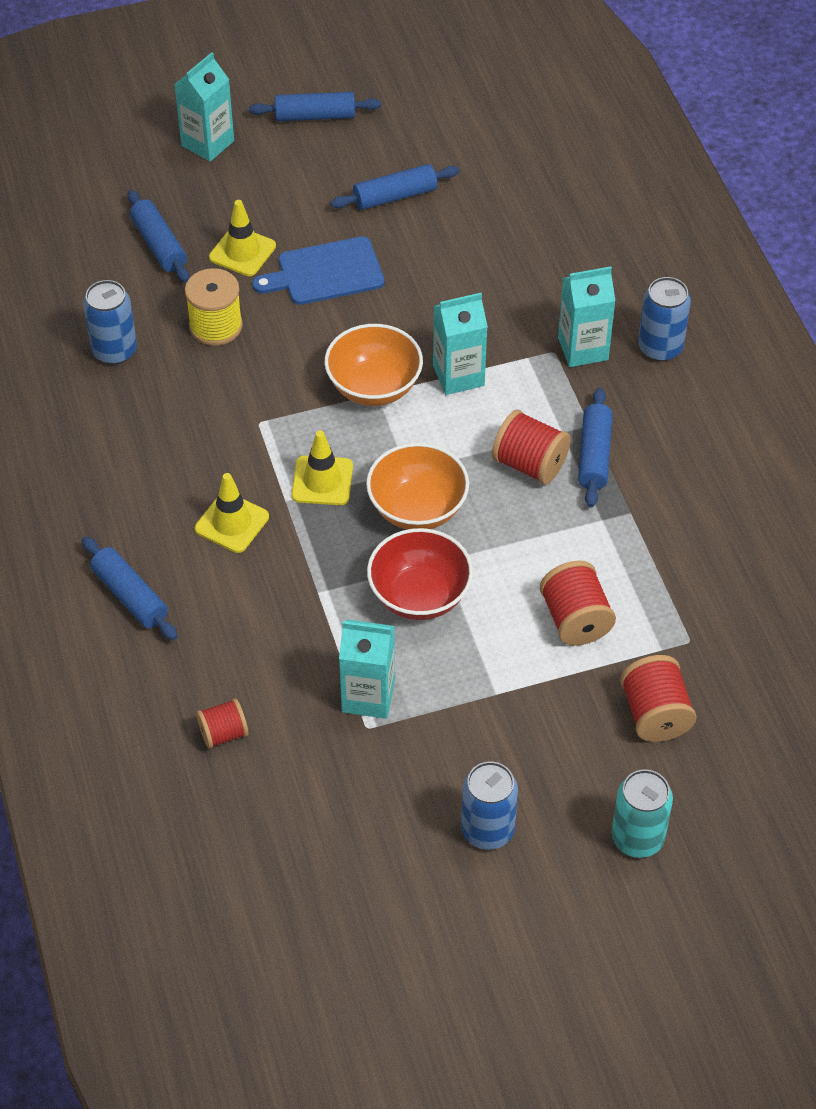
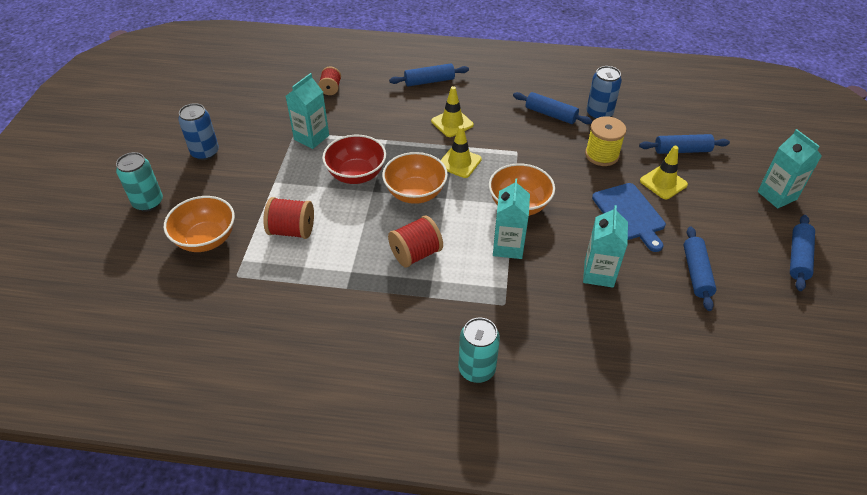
camera: 115 degrees right, 5 degrees down
(325, 273) = (629, 214): blue cutting board -> blue cutting board turned 150 degrees clockwise
(583, 349) = (499, 321): turquoise carton -> turquoise carton (599, 273)
(594, 455) = (403, 288): blue rolling pin -> blue rolling pin (550, 114)
(655, 714) = (206, 239): red spool -> orange bowl
(660, 348) = (476, 369): blue can -> turquoise can

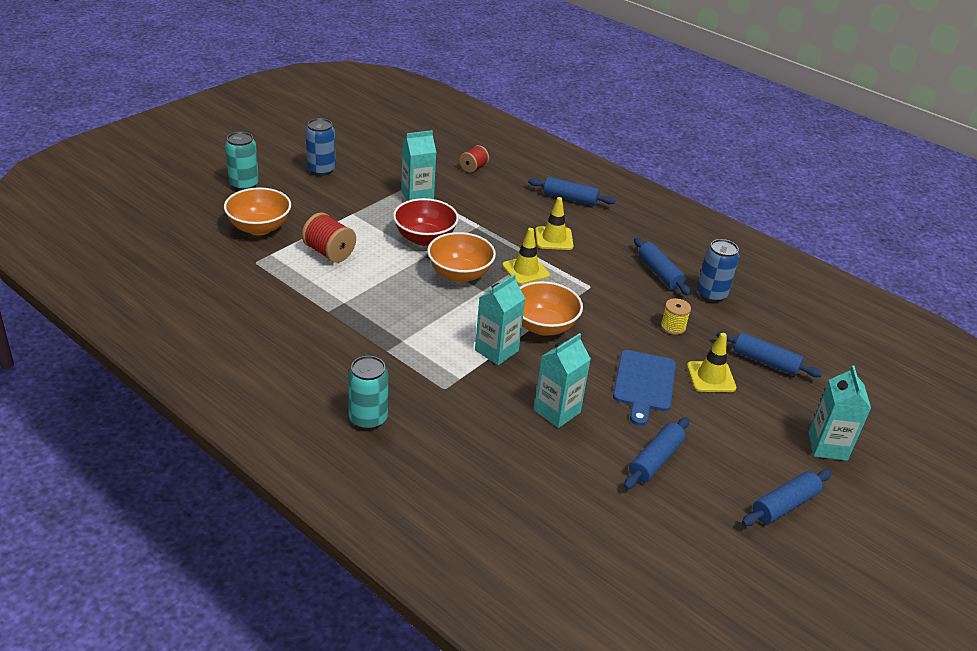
camera: 30 degrees right, 10 degrees down
(415, 254) = (410, 316): red spool -> none
(601, 155) = (673, 327): yellow spool -> yellow spool, size x0.64

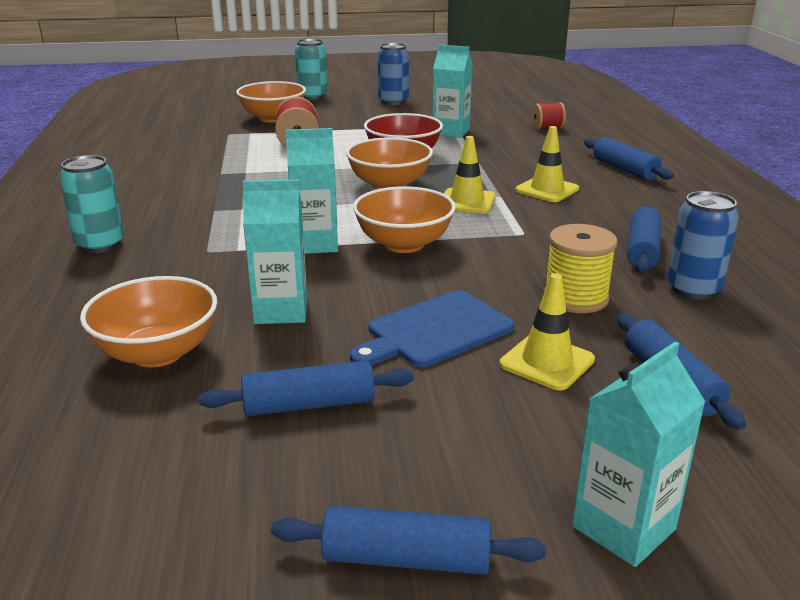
camera: 45 degrees right, 10 degrees down
(543, 474) = (157, 353): none -> orange bowl
(673, 327) = (575, 298): yellow spool -> yellow spool, size x1.55

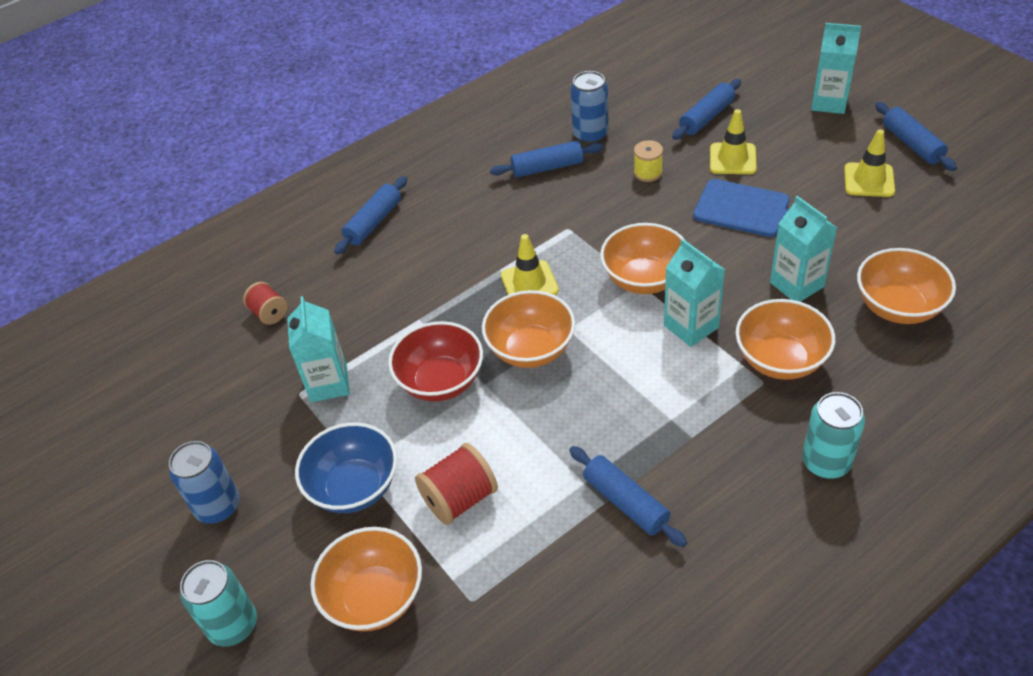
camera: 115 degrees left, 20 degrees up
(214, 266) = (780, 360): none -> orange bowl
(309, 405) = (864, 219): blue rolling pin -> blue rolling pin (626, 502)
(353, 125) = (354, 487): none -> blue bowl
(547, 190) = (463, 249): yellow traffic cone -> yellow traffic cone (869, 180)
(575, 298) = (648, 173): yellow spool -> yellow spool, size x0.64

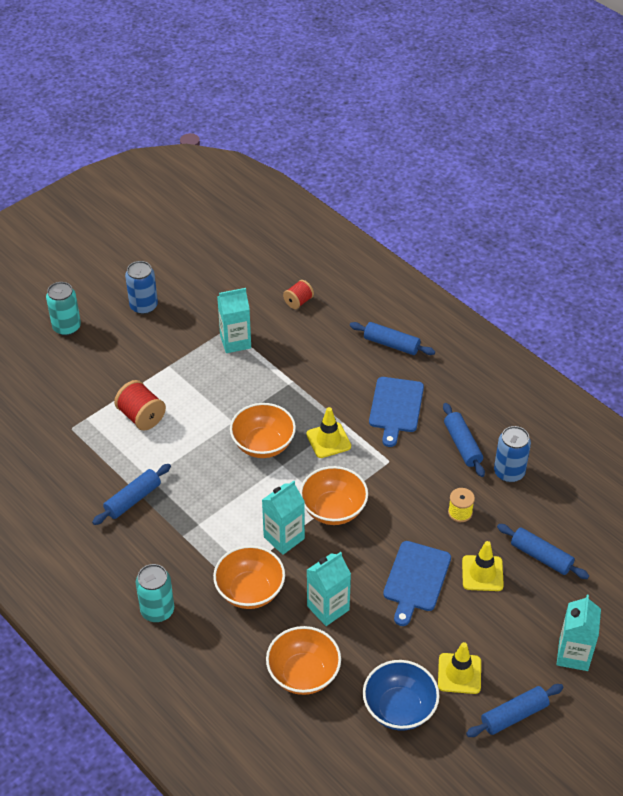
camera: 80 degrees right, 0 degrees up
(354, 487) = (153, 365): blue bowl -> blue bowl (399, 708)
(375, 597) = (78, 384): orange bowl -> none
(441, 381) = (235, 398): red bowl -> none
(482, 221) = (396, 407): none -> blue cutting board

